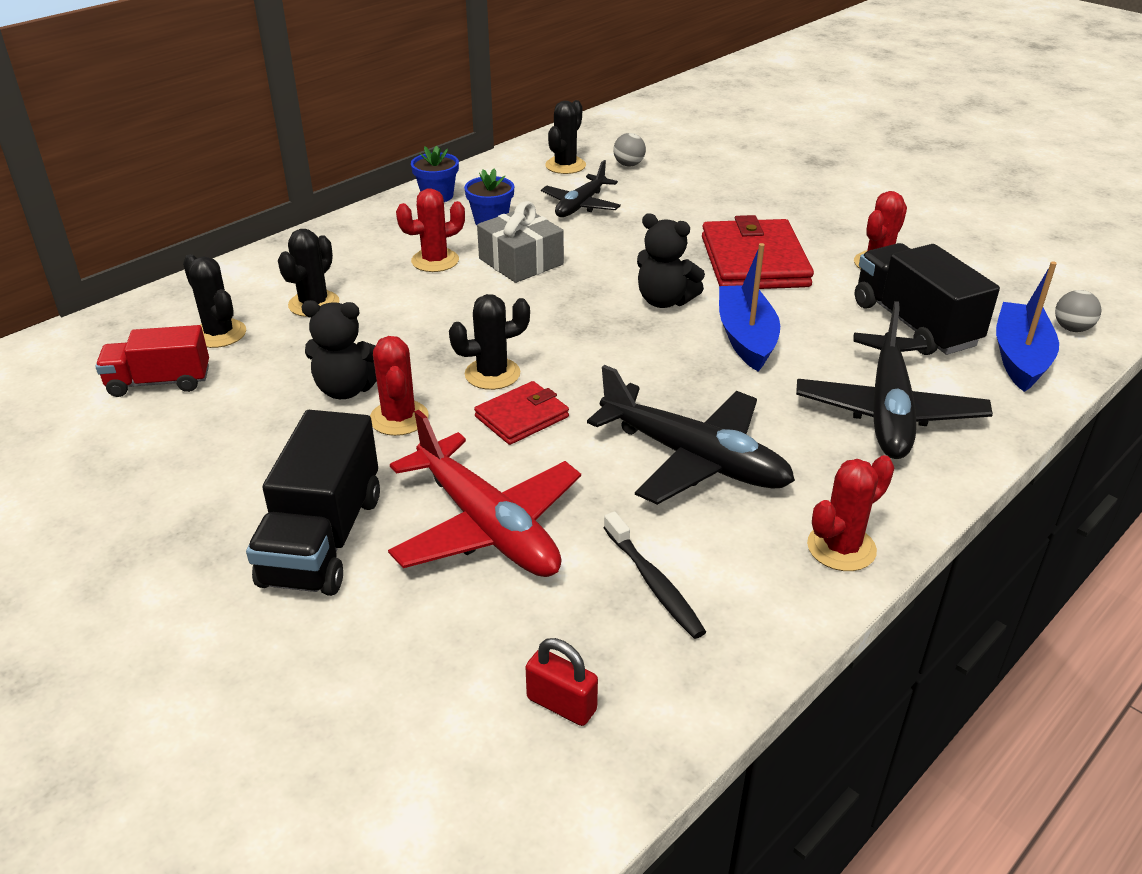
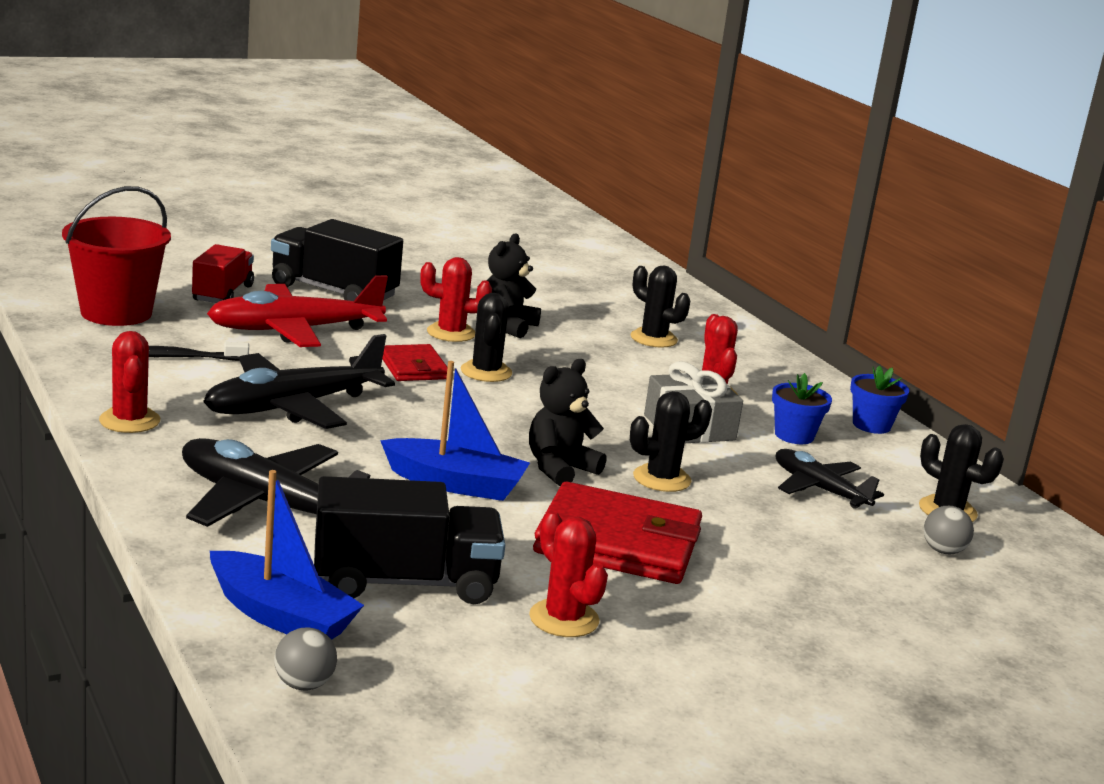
camera: 105 degrees right, 15 degrees down
(159, 382) = (565, 282): red truck -> red truck (223, 293)
(219, 334) = (624, 305): black cactus -> black cactus (662, 479)
(561, 704) = (116, 313): red padlock -> red bucket

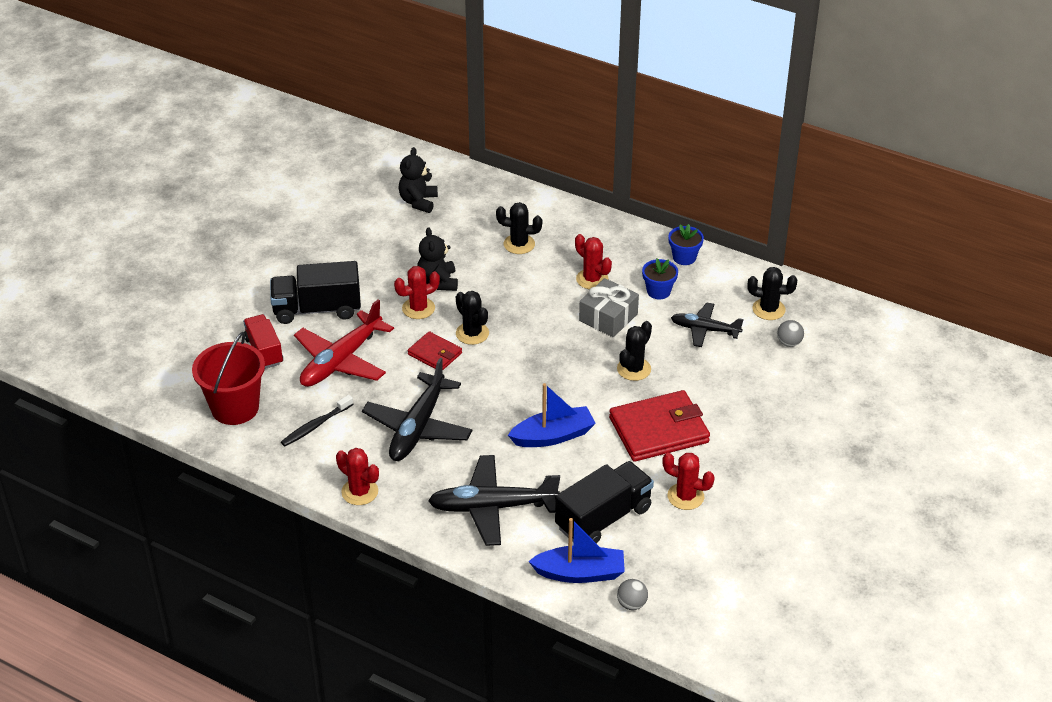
camera: 30 degrees left, 20 degrees up
(560, 469) = (584, 392): black teddy bear -> black teddy bear (418, 202)

